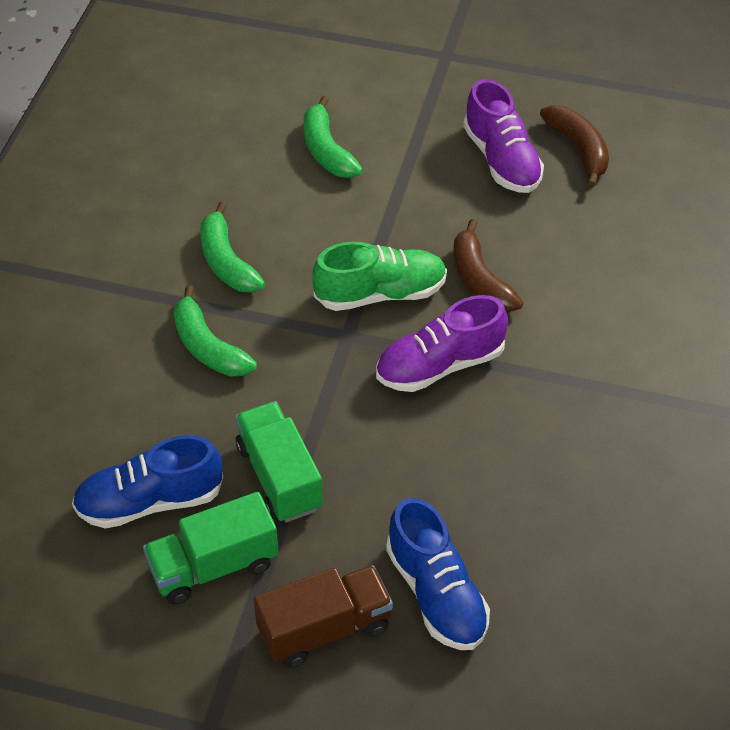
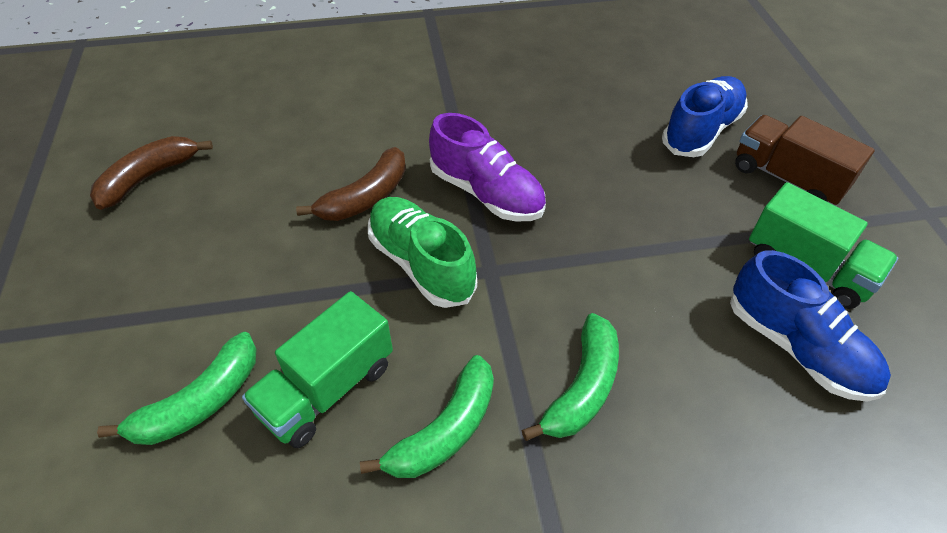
camera: 115 degrees left, 0 degrees up
(279, 477) = (686, 258): green truck -> green truck (327, 389)
(502, 160) = (180, 229): purple shoe -> none

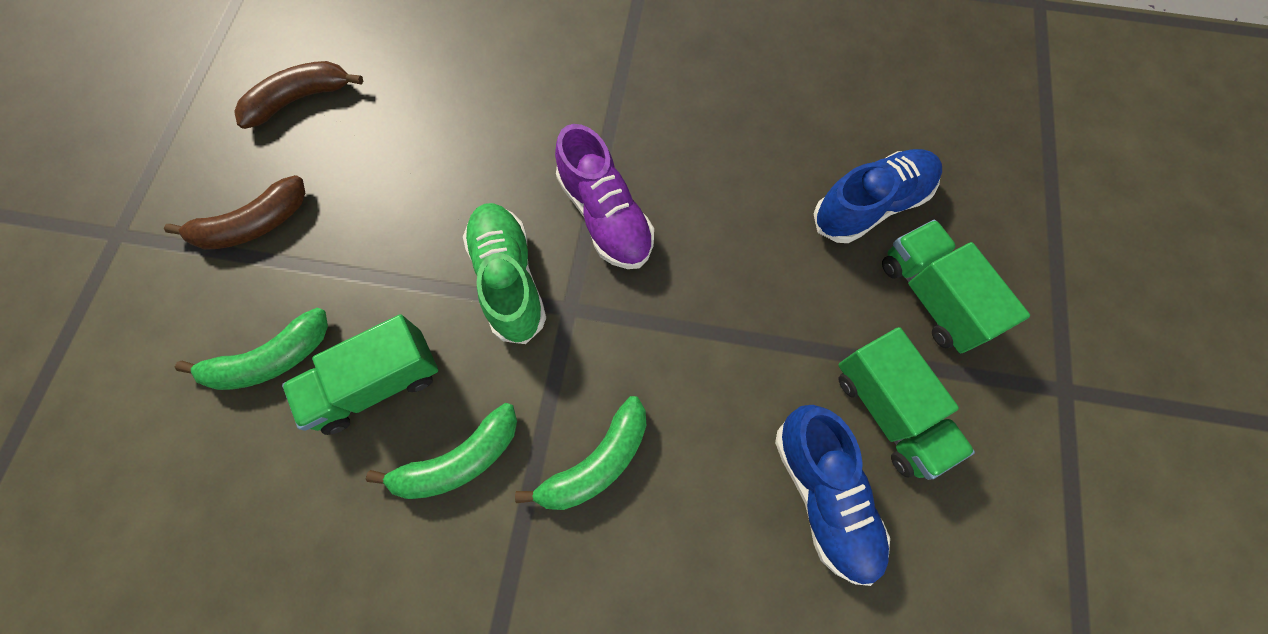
camera: 20 degrees right, 20 degrees up
(365, 197) = (487, 184): brown banana -> brown banana (253, 225)
(787, 178) = (931, 297): brown truck -> green truck

